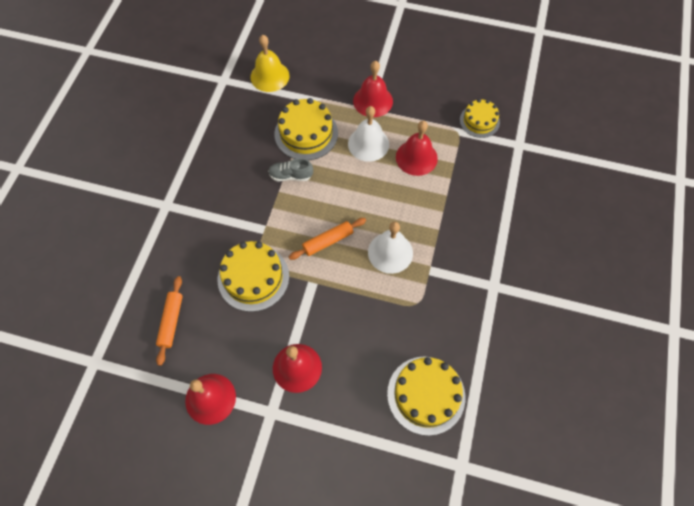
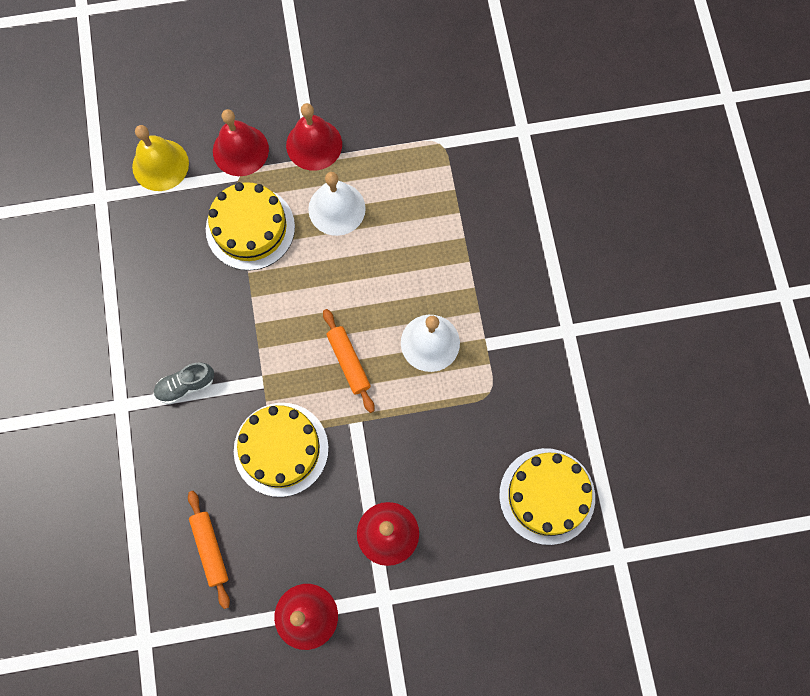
camera: 25 degrees left, 10 degrees up
(291, 176) = (260, 295): grey shoe -> grey shoe (186, 385)
(328, 241) = (349, 362): orange rolling pin -> orange rolling pin turned 60 degrees counterclockwise
(416, 157) = (405, 202): red bell -> red bell (240, 150)
(479, 121) = (461, 117): yellow cake -> none

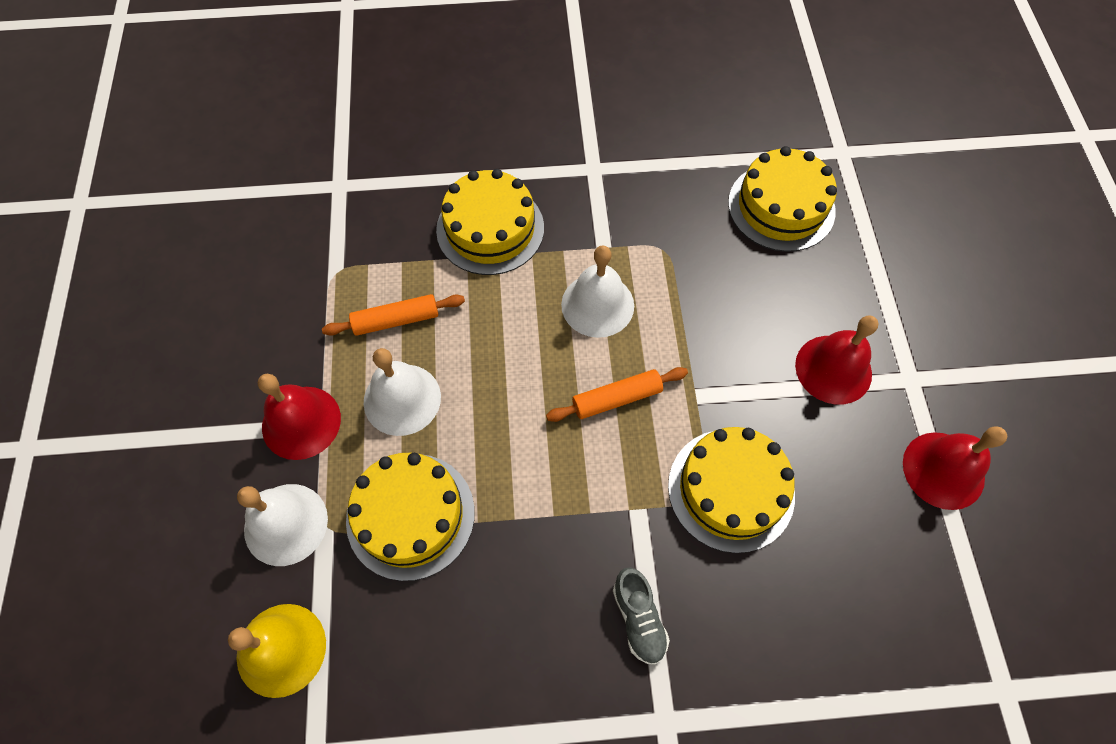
camera: 85 degrees left, 10 degrees down
(210, 549) = (870, 591): orange rolling pin -> orange rolling pin (396, 320)
(240, 150) = (286, 524): red bell -> white bell
(494, 252) = (490, 229): none -> yellow cake

